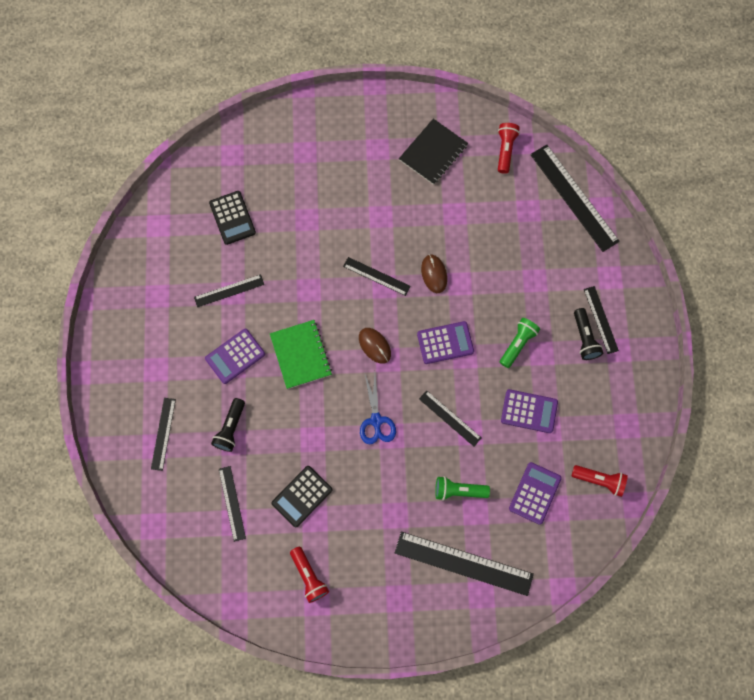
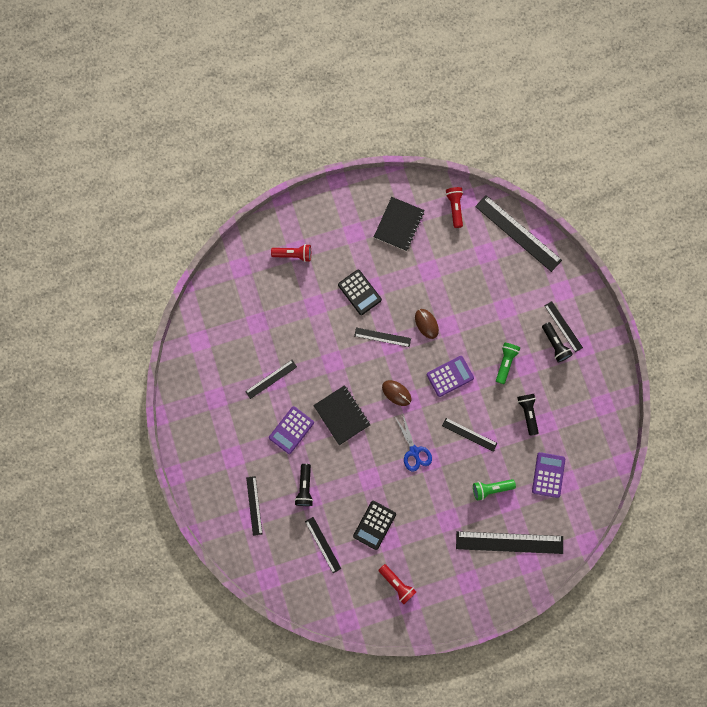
camera: 15 degrees left, 5 degrees up
(232, 218) = (256, 319): black calculator -> black calculator (359, 292)
(301, 355) = (342, 415): green notebook -> black notebook
(529, 411) = (527, 413): purple calculator -> black flashlight
(599, 480) = (593, 452): red flashlight -> red flashlight (293, 255)

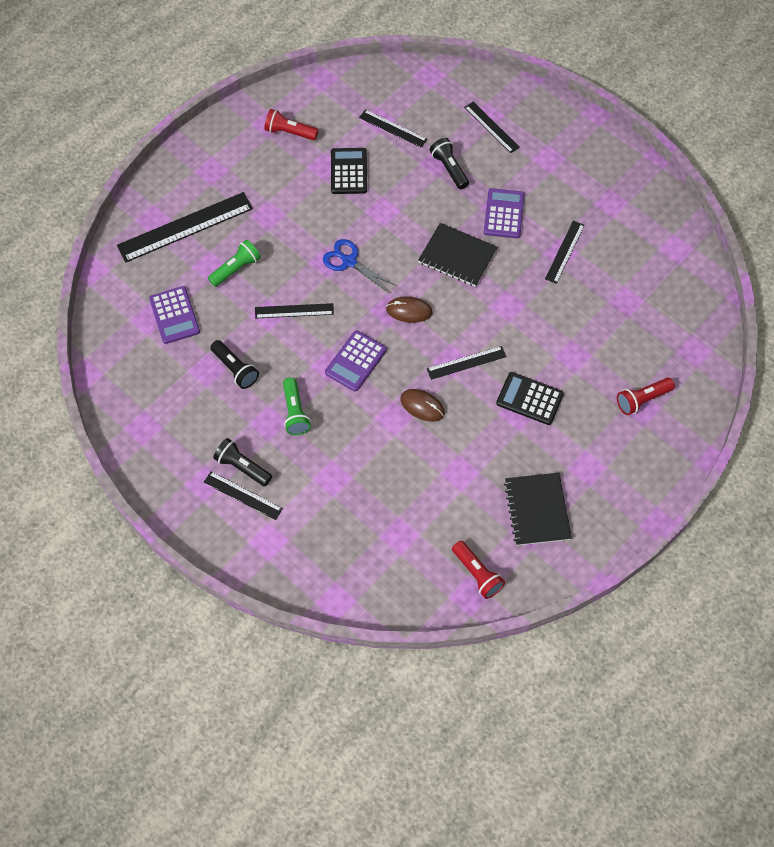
camera: 150 degrees right, 15 degrees down
(518, 233) = (370, 587): black ruler -> none

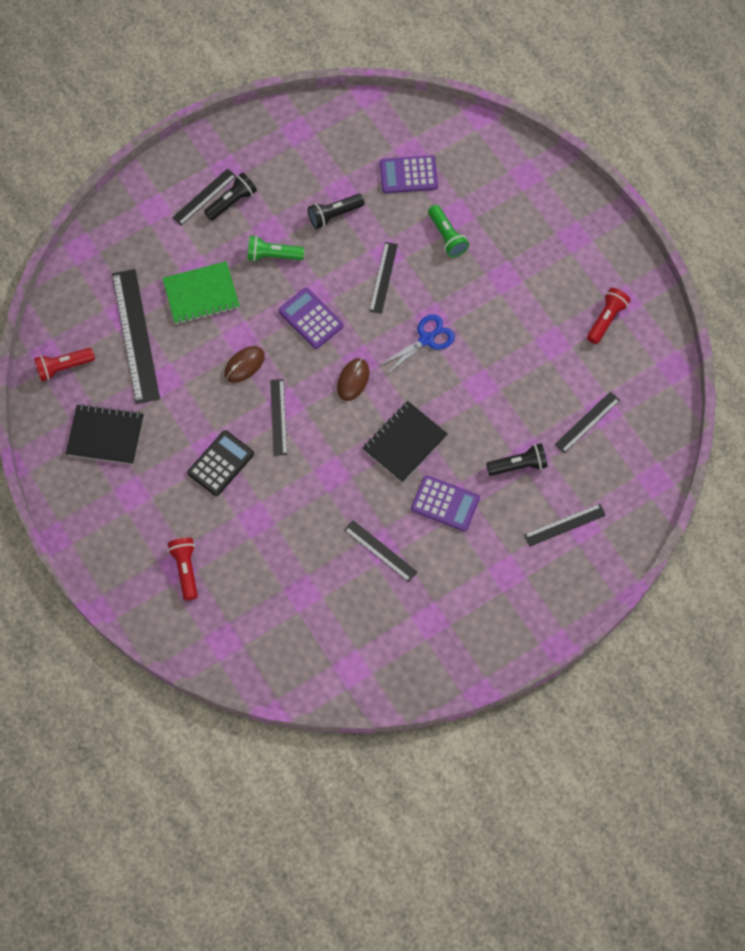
camera: 105 degrees right, 5 degrees up
(185, 227) = (508, 201): black ruler -> black ruler (135, 335)
(349, 171) = (540, 365): black calculator -> none
(357, 466) = (201, 294): none -> green notebook

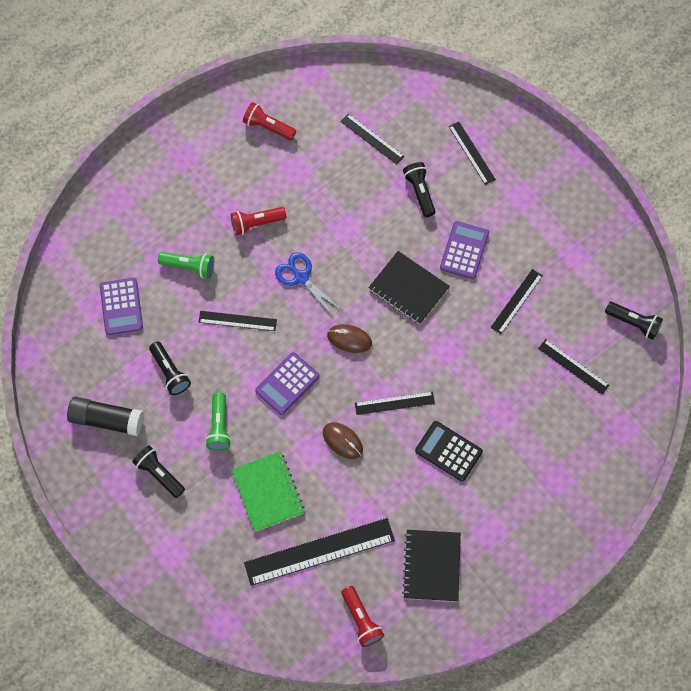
camera: 95 degrees left, 0 degrees up
(186, 569) = (559, 470): red flashlight -> red flashlight (256, 223)
(204, 197) = (154, 502): black ruler -> black ruler (573, 366)
(291, 159) = (106, 420): none -> black glue stick
(343, 672) = (633, 323): none -> black flashlight
(447, 236) = (189, 267): green flashlight -> green flashlight turned 45 degrees clockwise

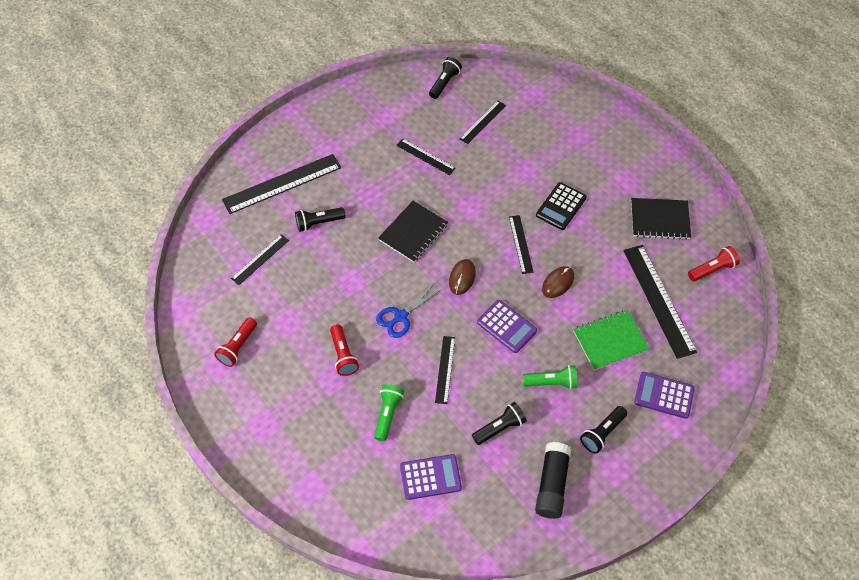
camera: 90 degrees left, 10 degrees down
(464, 250) = (377, 191): purple calculator -> purple calculator (664, 395)
(471, 153) = (282, 184): black ruler -> black ruler, size x1.83

